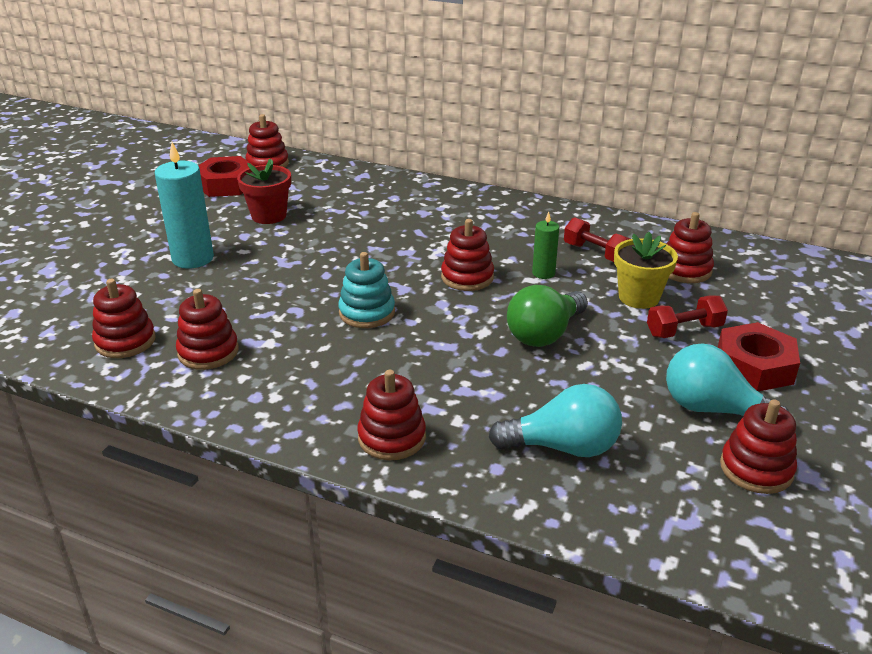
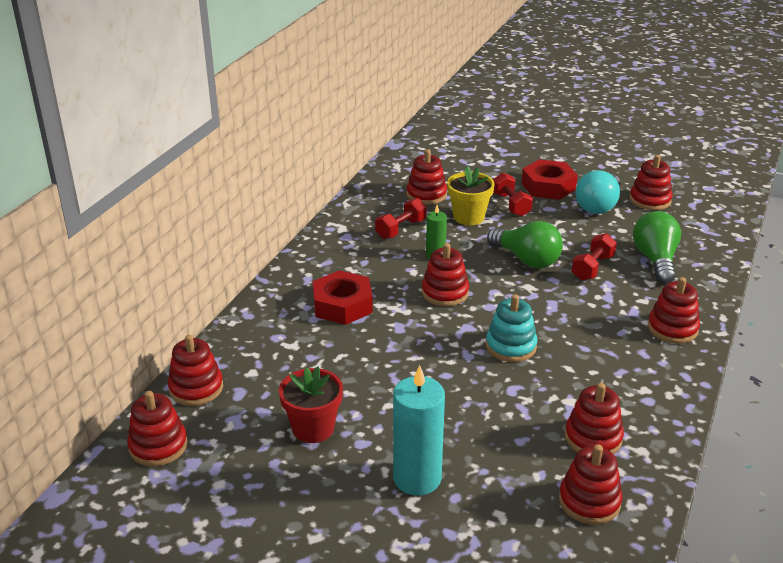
camera: 90 degrees left, 0 degrees up
(226, 184) = (216, 479): red nut -> red nut (342, 305)
(330, 171) = (196, 388): none -> red stacking toy
(533, 385) = (592, 268): none -> red dumbbell
(563, 447) = (655, 260): turquoise light bulb -> green light bulb

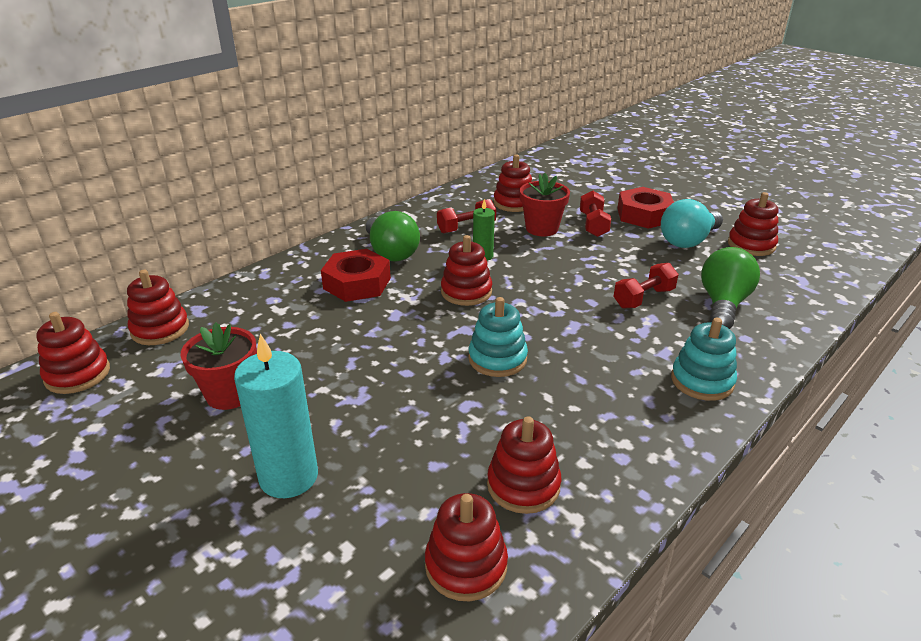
camera: 20 degrees right, 0 degrees up
(469, 217) = (542, 228): yellow flower pot -> red flower pot
(527, 259) = (575, 277): green light bulb -> green light bulb (391, 252)
(672, 328) = (702, 381): red stacking toy -> turquoise stacking toy

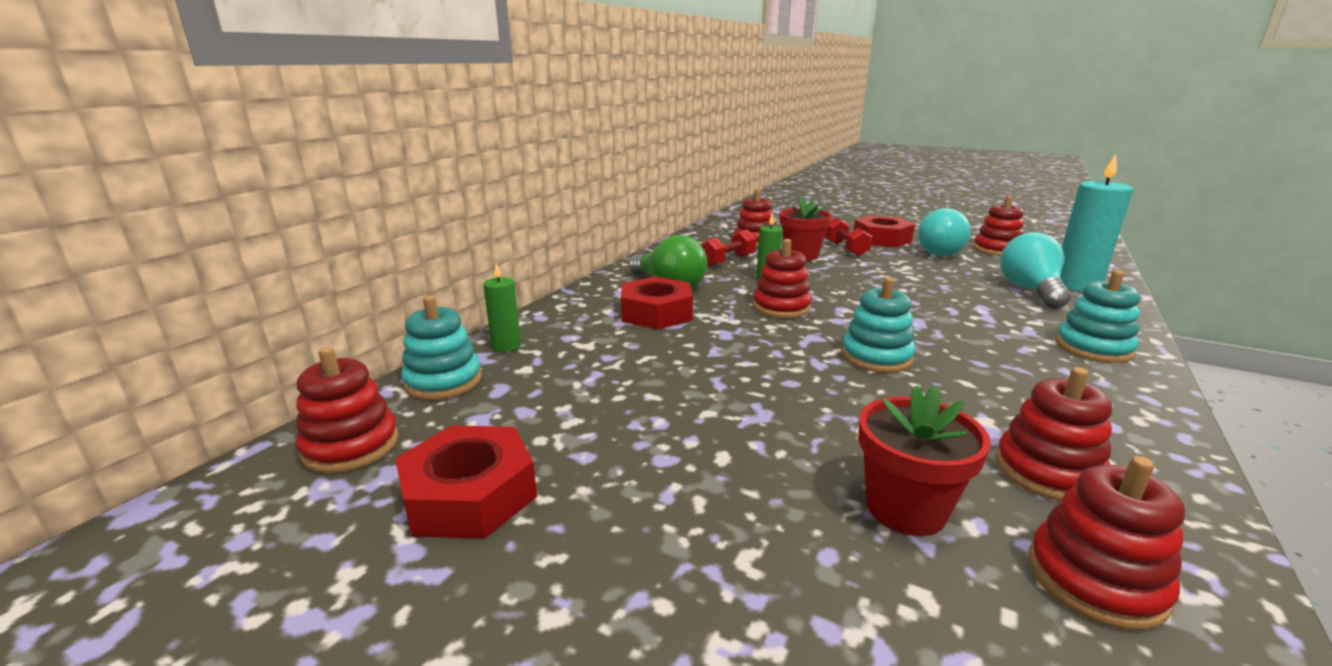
camera: 15 degrees left, 10 degrees down
(129, 425) = (470, 494): none -> red nut
(160, 329) = (443, 381): red stacking toy -> turquoise stacking toy
(221, 301) = (506, 346): none -> green candle
(230, 394) = (592, 435): red flower pot -> red flower pot (905, 509)
(288, 477) = (755, 517): turquoise candle -> turquoise candle (1076, 285)
(643, 298) = (956, 294): red dumbbell -> none
(723, 304) = (1030, 290): green light bulb -> turquoise light bulb

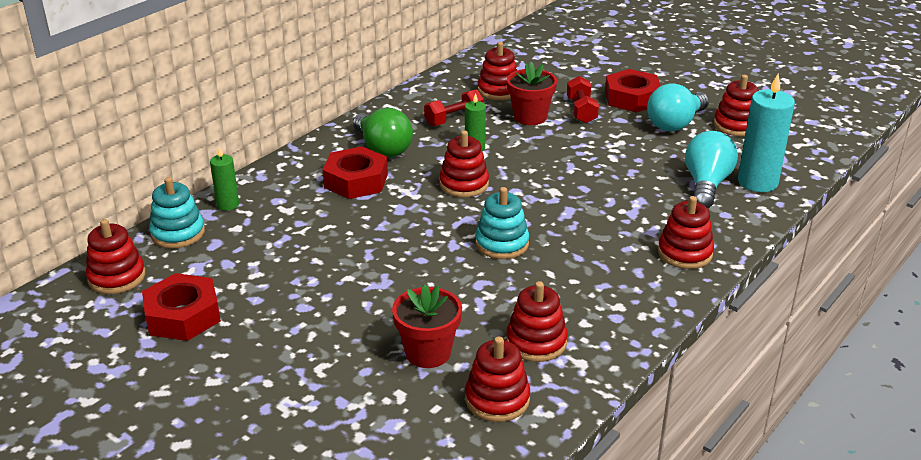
camera: 10 degrees right, 10 degrees up
(1093, 348) = (684, 253): turquoise stacking toy -> red stacking toy

